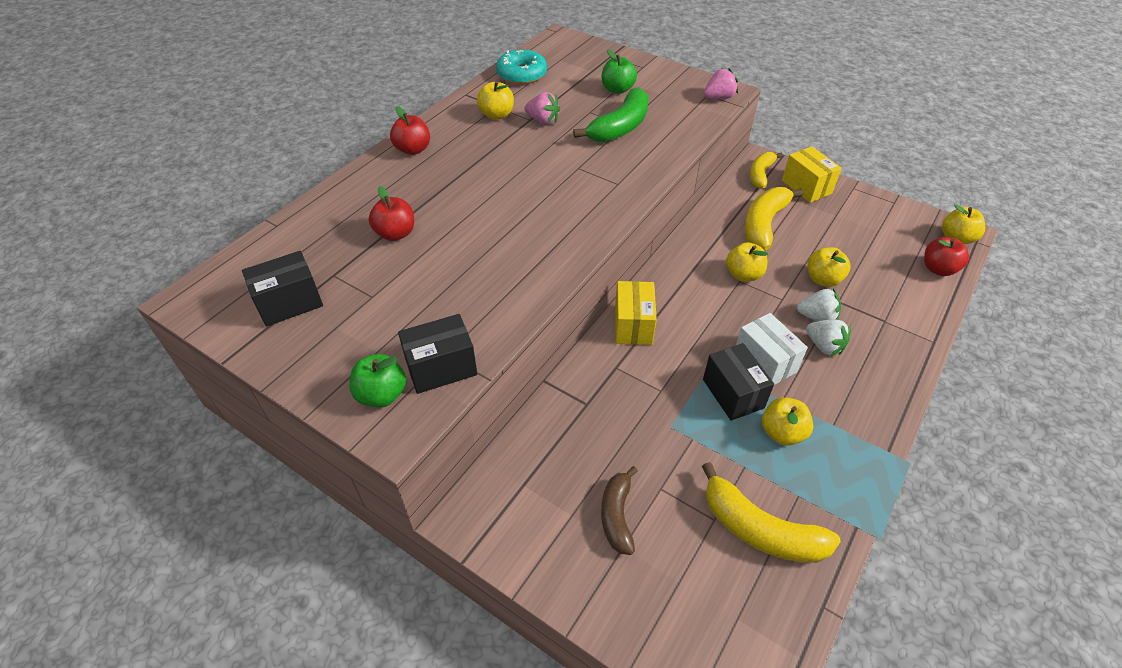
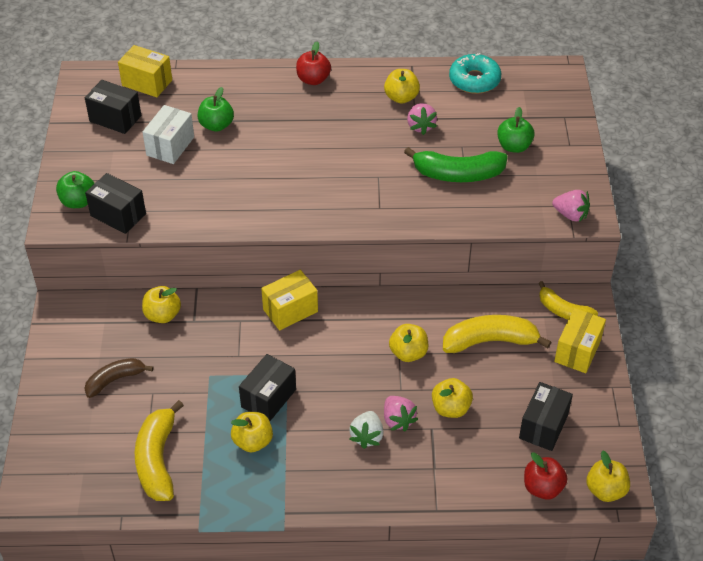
camera: 55 degrees right, 0 degrees up
(269, 255) = (147, 83): none -> yellow box
(395, 233) = (216, 125): red apple -> green apple
(557, 426) = (162, 315): none -> yellow apple
(760, 174) = (563, 311): yellow banana -> yellow banana turned 135 degrees counterclockwise
(764, 362) = (317, 405): white box -> white box (170, 146)
(816, 317) = (398, 420): white strawberry -> pink strawberry
(873, 239) = (543, 426): none -> black box

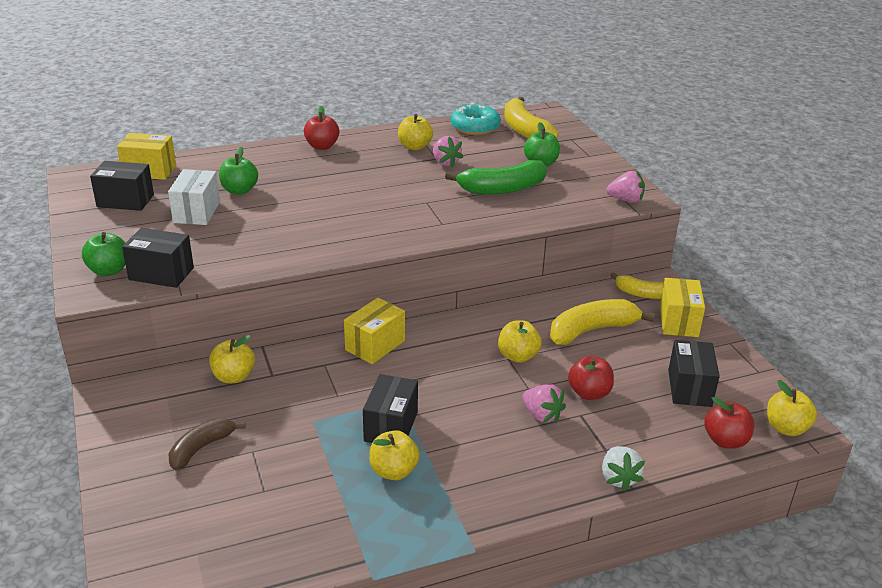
camera: 20 degrees left, 15 degrees down
(157, 460) = (288, 516): yellow banana -> yellow banana (524, 130)
(367, 436) = (518, 437): white strawberry -> white strawberry (618, 478)
(450, 408) = (589, 393): yellow apple -> red apple

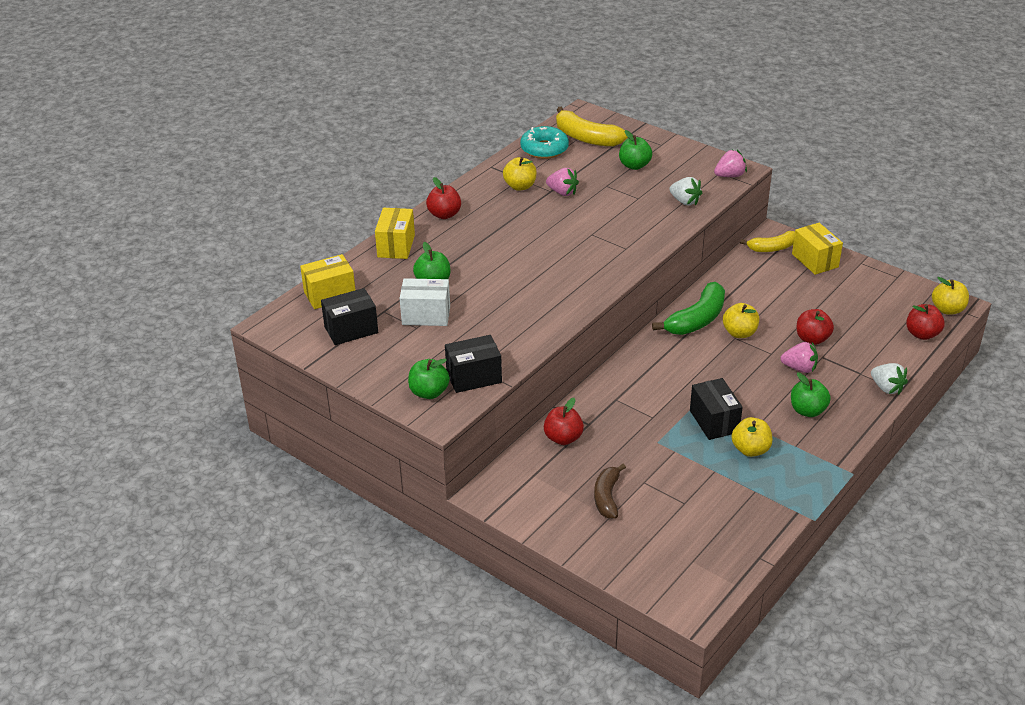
camera: 30 degrees left, 5 degrees up
(196, 212) = (426, 315): white box -> white box turned 60 degrees counterclockwise
(234, 377) = (563, 438): yellow apple -> red apple
(375, 345) = (634, 369): yellow box -> yellow box (396, 246)
(501, 461) = (807, 411): none -> green apple
(502, 189) = (633, 200): green banana -> green banana (697, 319)
(551, 206) = (685, 201): none -> white strawberry
(592, 330) = (767, 292): yellow banana -> none
(689, 388) = (868, 307): black box -> none

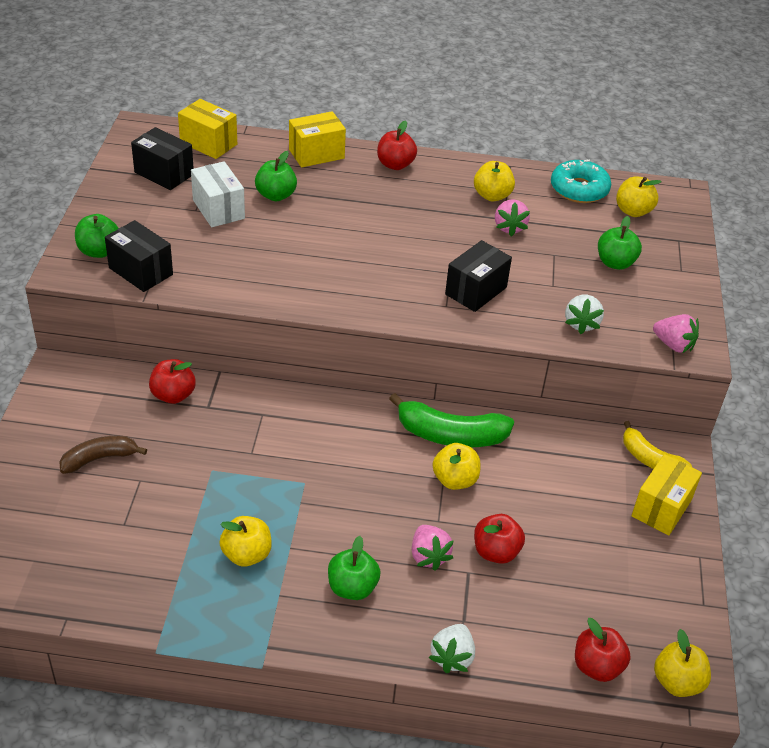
camera: 55 degrees right, 5 degrees up
(586, 138) = (633, 211): yellow banana -> yellow apple
(714, 421) = (276, 507): black box -> black box (476, 291)

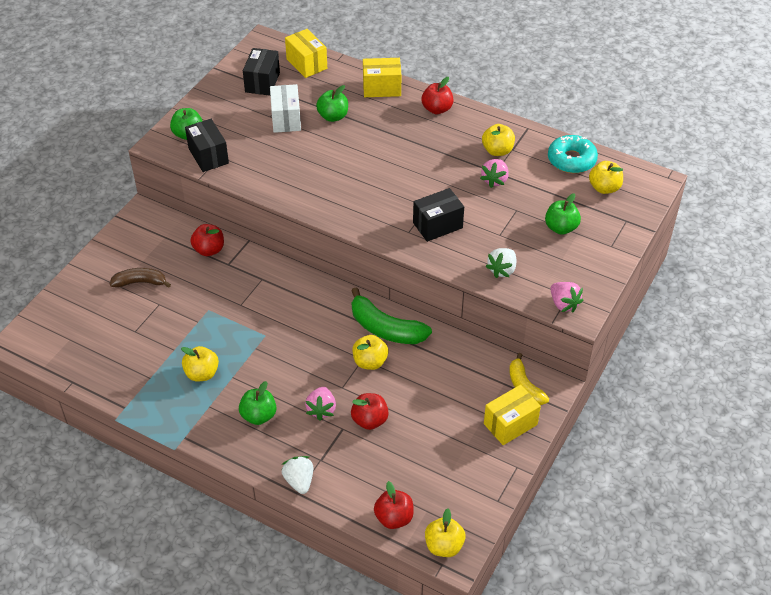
camera: 25 degrees right, 5 degrees up
(164, 173) = (262, 82): black box -> black box turned 45 degrees clockwise
(452, 657) = (299, 481): white strawberry -> white strawberry turned 120 degrees clockwise

